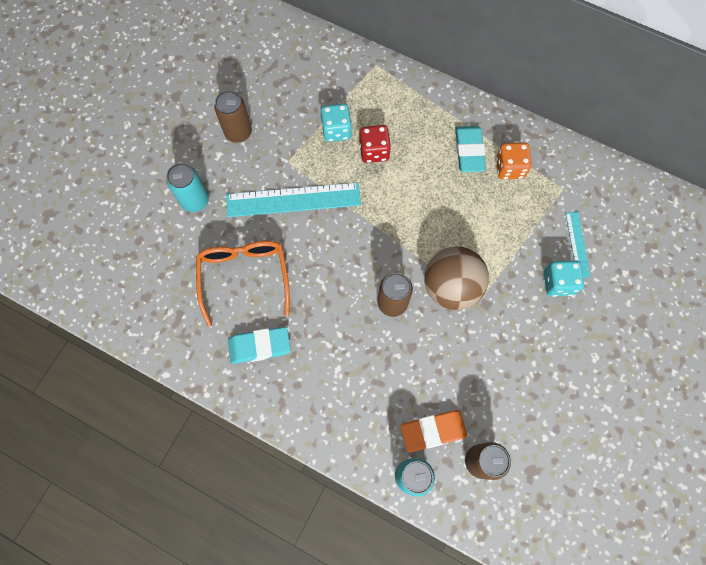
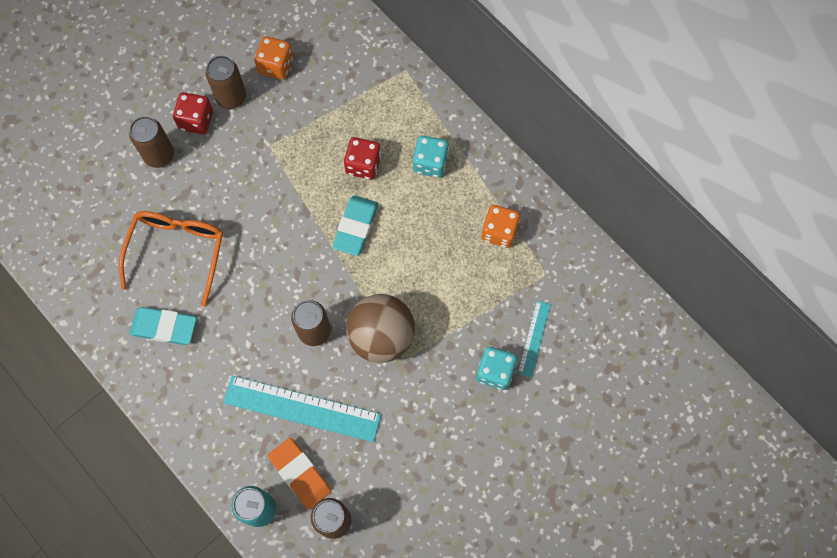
camera: 20 degrees right, 0 degrees up
(195, 200) = (159, 155): turquoise can -> brown can
(216, 161) = (196, 120): none -> red dice
(266, 95) = (276, 65): none -> orange dice
(293, 200) = (258, 188): turquoise ruler -> turquoise ruler (302, 408)
(336, 130) = (333, 129): turquoise dice -> turquoise dice (430, 163)
(433, 431) = (300, 474): orange eraser -> orange eraser turned 45 degrees clockwise
(469, 151) = (464, 199): turquoise eraser -> turquoise eraser (356, 227)

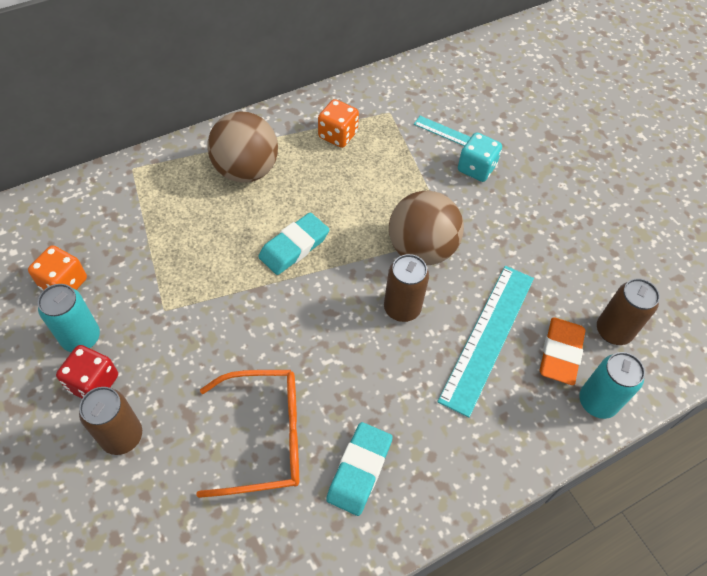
camera: 80 degrees left, 15 degrees down
(177, 252) = (264, 437): orange glasses -> orange glasses turned 150 degrees clockwise
(231, 97) = (81, 338): brown can -> turquoise can
(300, 474) = (560, 353): orange eraser -> orange eraser turned 45 degrees counterclockwise
(356, 227) = (294, 247): turquoise eraser -> turquoise eraser turned 75 degrees counterclockwise
(363, 165) = (225, 226): red dice -> none
(430, 163) = (246, 170): turquoise dice -> brown ball

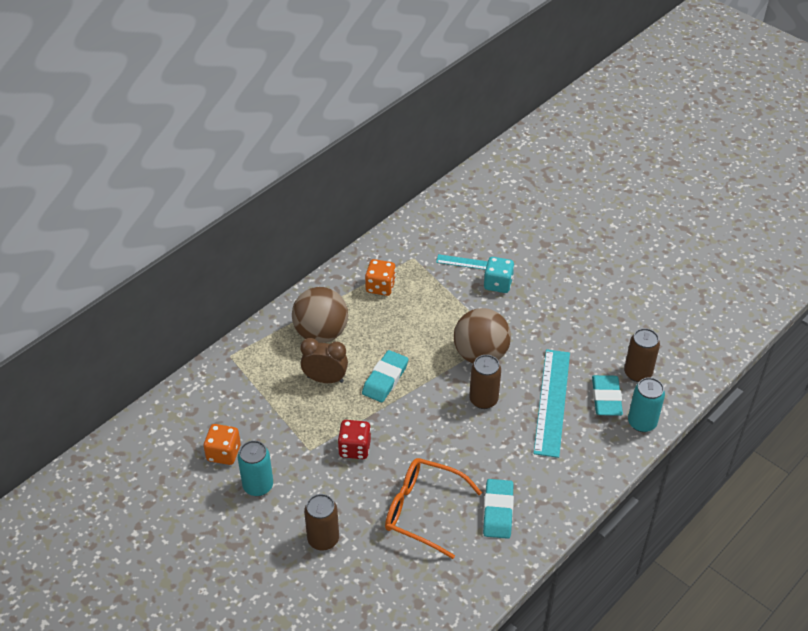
camera: 15 degrees left, 10 degrees down
(93, 383) = (284, 512): red dice -> red dice (354, 448)
(224, 227) = (325, 379): none -> brown clock
(264, 437) = (423, 510): orange glasses -> orange glasses turned 135 degrees counterclockwise
(560, 353) = (606, 398): orange eraser -> turquoise eraser

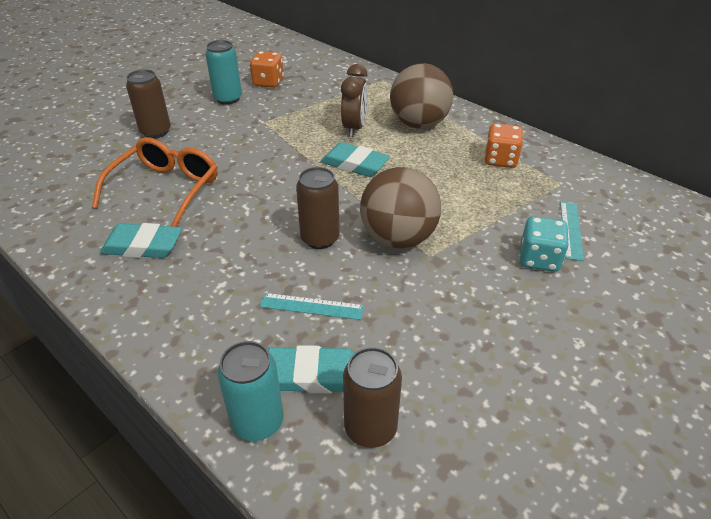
camera: 90 degrees right, 5 degrees down
(354, 448) = (260, 146): red dice -> none
(552, 402) = (312, 306): turquoise ruler -> turquoise ruler, size x0.51

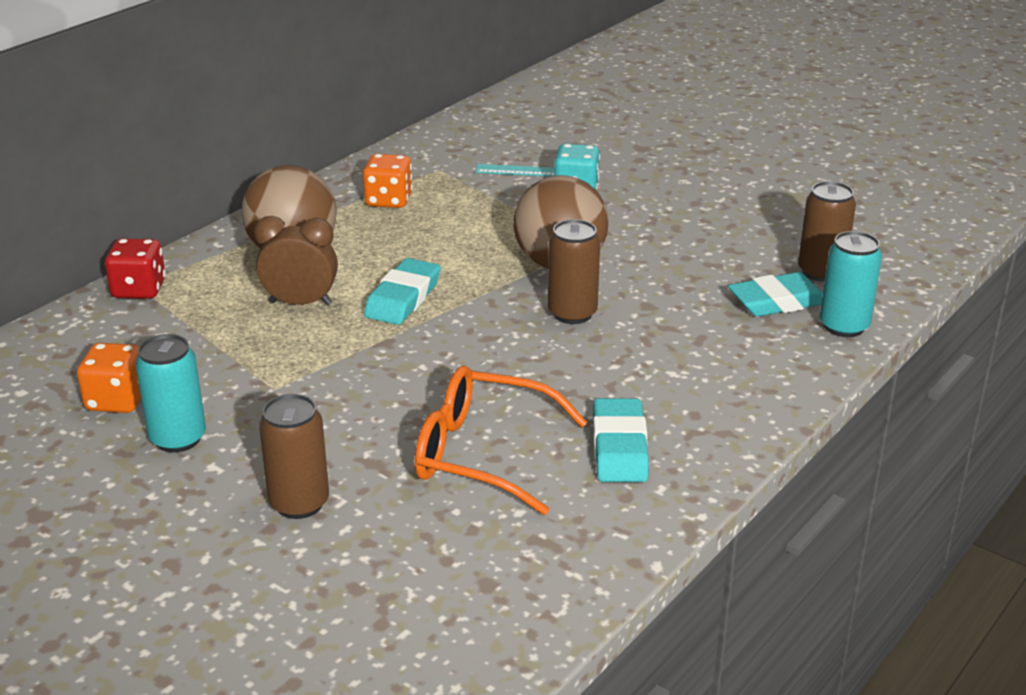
camera: 95 degrees left, 10 degrees down
(312, 306) = (688, 310): turquoise ruler -> none
(315, 375) = (777, 302): turquoise eraser -> turquoise eraser turned 75 degrees clockwise
(377, 80) = (139, 289): none -> red dice

